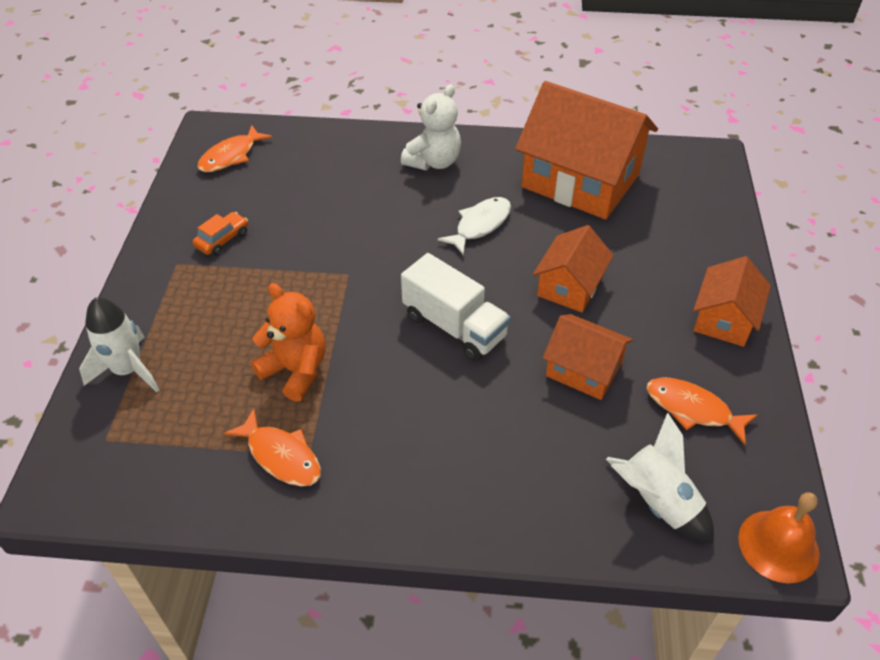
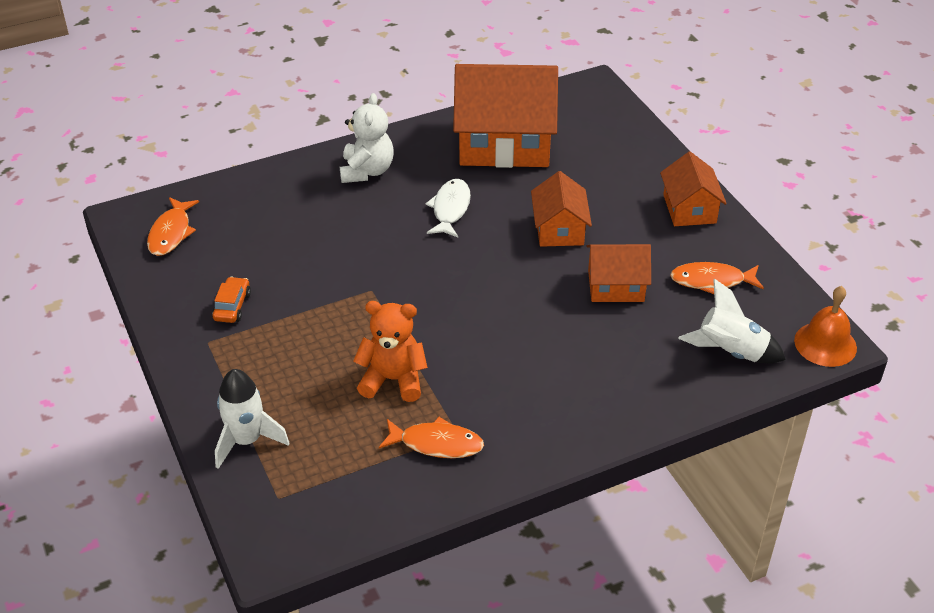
camera: 30 degrees left, 5 degrees down
(454, 326) = (493, 295): white truck -> none

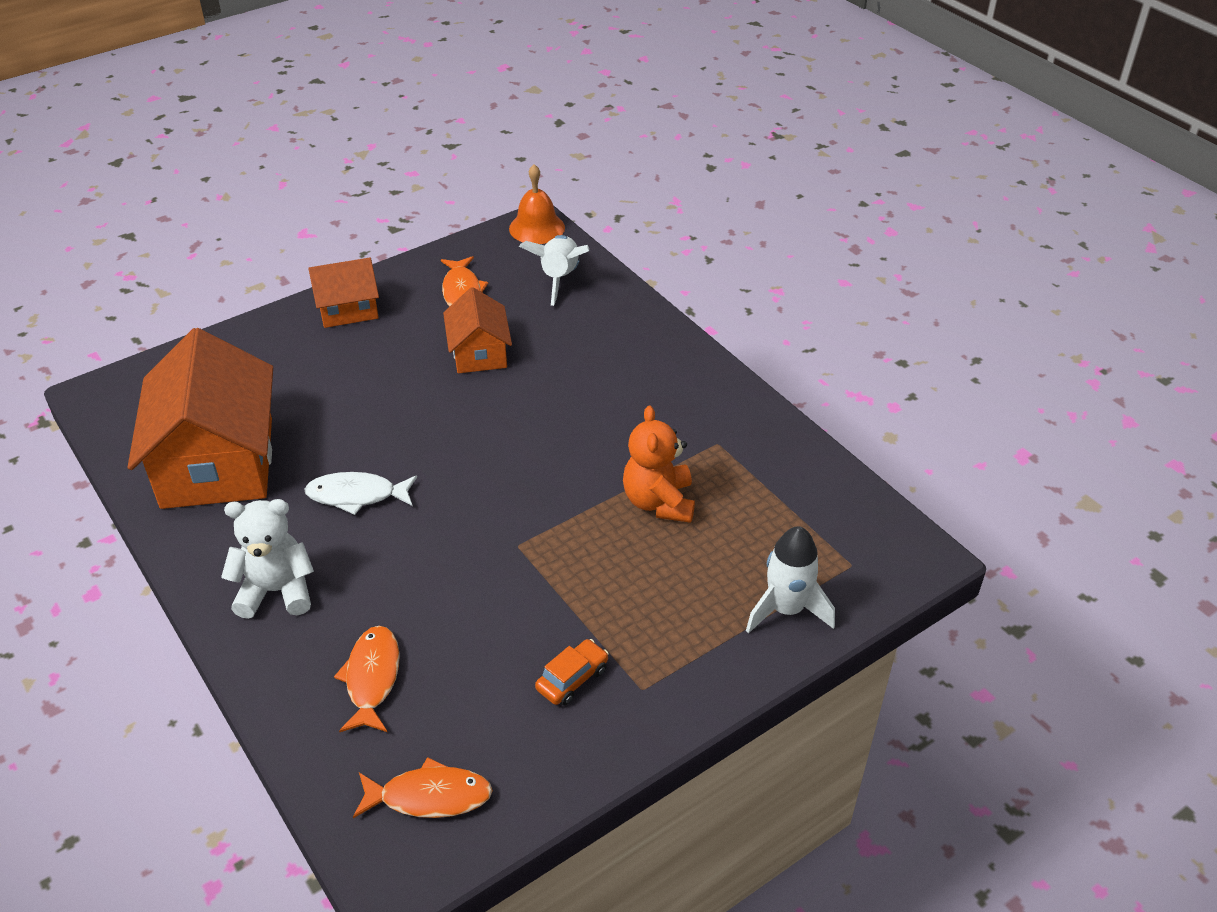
camera: 100 degrees left, 0 degrees up
(232, 306) = (572, 679): orange car -> orange car turned 135 degrees clockwise
(436, 444) = (736, 456): orange fish -> orange fish (372, 678)
(559, 229) = (389, 400): orange house -> none

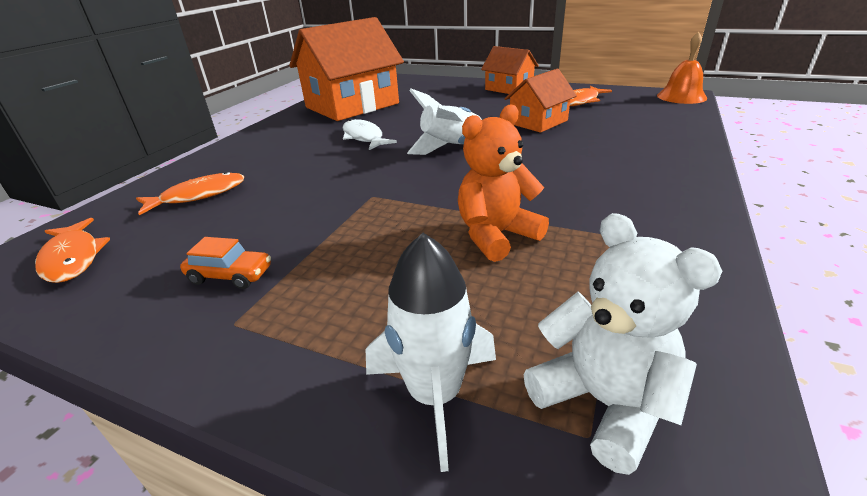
camera: 60 degrees right, 10 degrees down
(276, 591) = (264, 146): white teddy bear -> white teddy bear (603, 403)
(559, 278) = (655, 116): white rocket -> white rocket (451, 148)

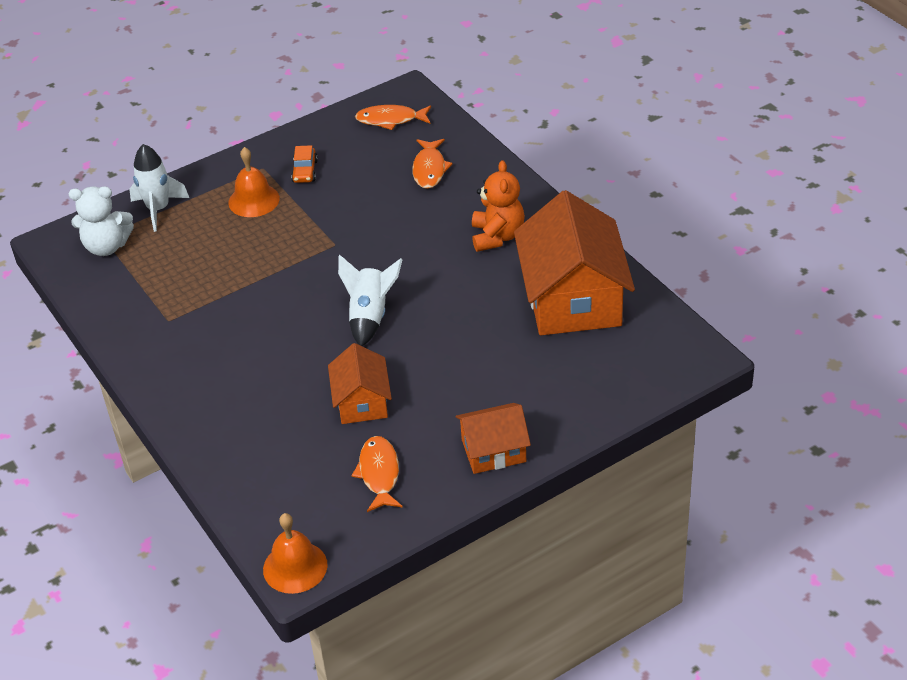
camera: 125 degrees right, 10 degrees up
(231, 275) = (305, 171): orange car -> orange car turned 45 degrees counterclockwise
(329, 288) = (254, 200): none -> orange bell
(364, 137) = (456, 276): white fish -> none
(496, 235) = (226, 274): orange teddy bear -> orange teddy bear (497, 236)

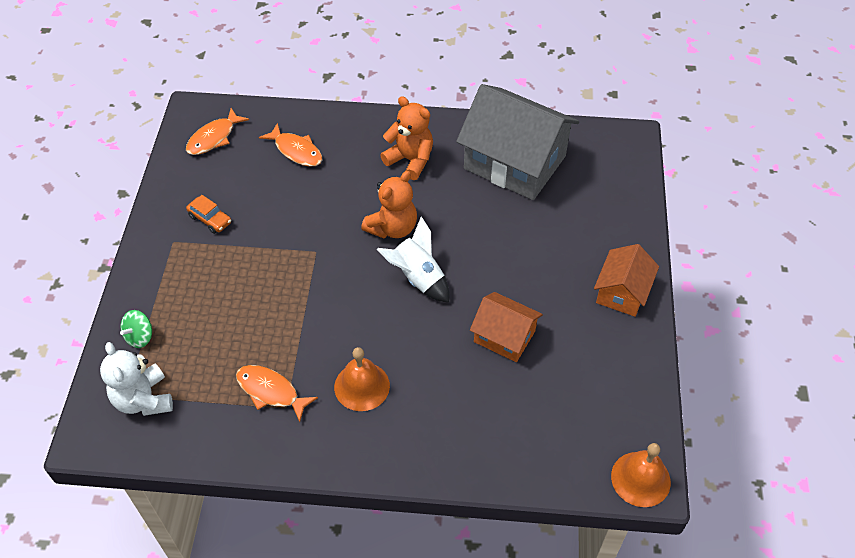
camera: 55 degrees left, 10 degrees up
(107, 246) = (144, 399): white teddy bear -> white teddy bear turned 120 degrees clockwise
(158, 209) = (140, 337): white rocket -> green spinning top
(254, 200) = (205, 269): orange bell -> orange bell (362, 386)
(379, 474) = (588, 370): orange fish -> orange fish (271, 391)
(408, 271) = (392, 228): none -> orange teddy bear
(572, 299) = (514, 162): orange house -> grey house

